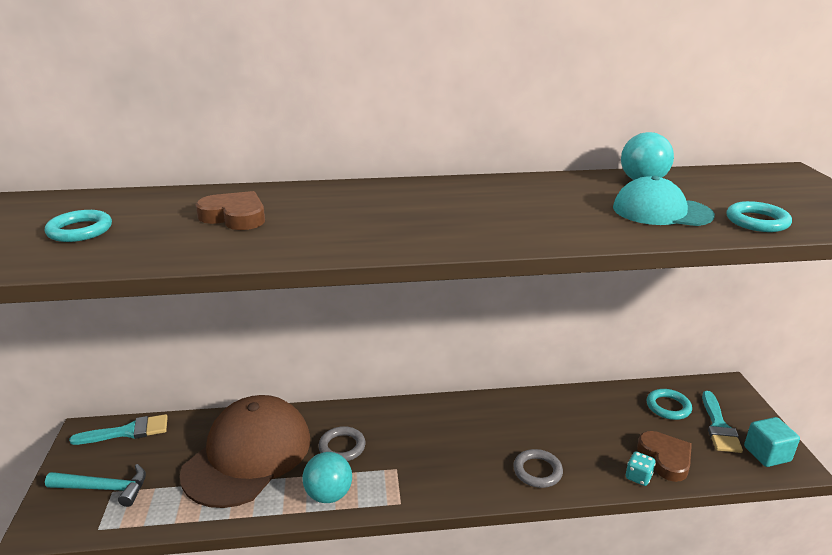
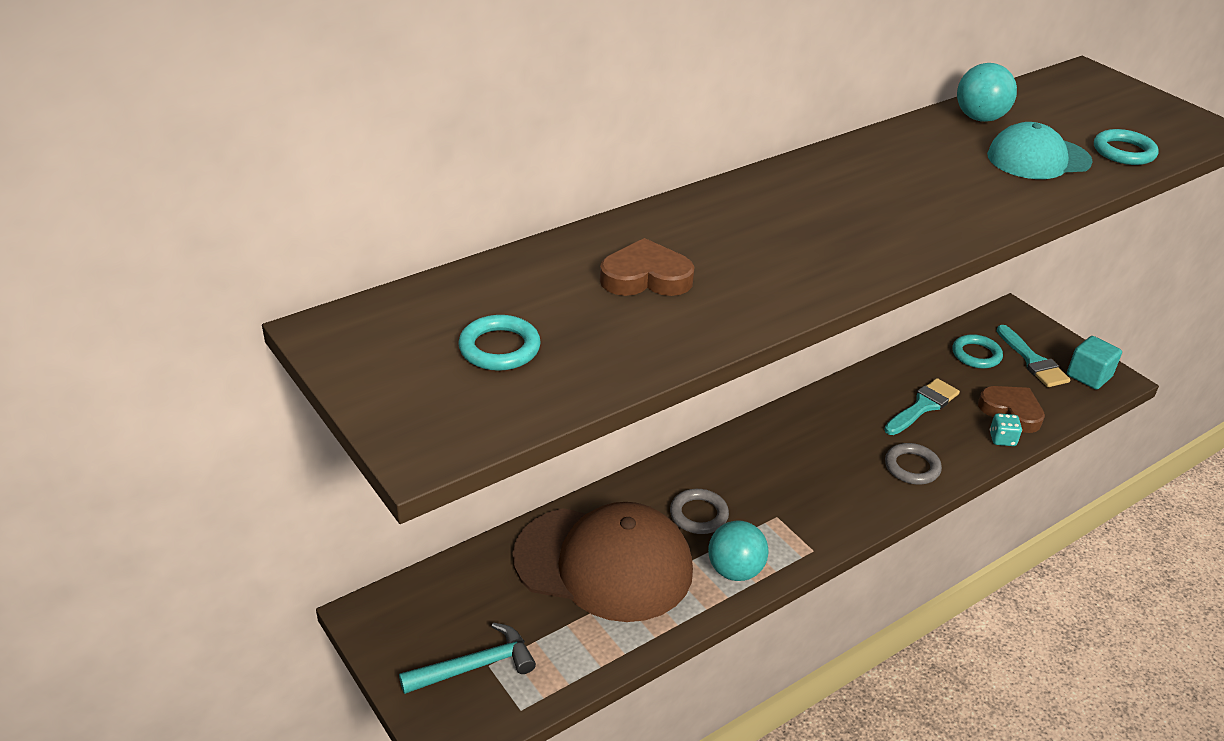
camera: 30 degrees left, 10 degrees up
(127, 431) = (424, 593): turquoise brush -> turquoise brush (923, 406)
(248, 455) = (604, 563): brown cap -> brown cap turned 105 degrees clockwise

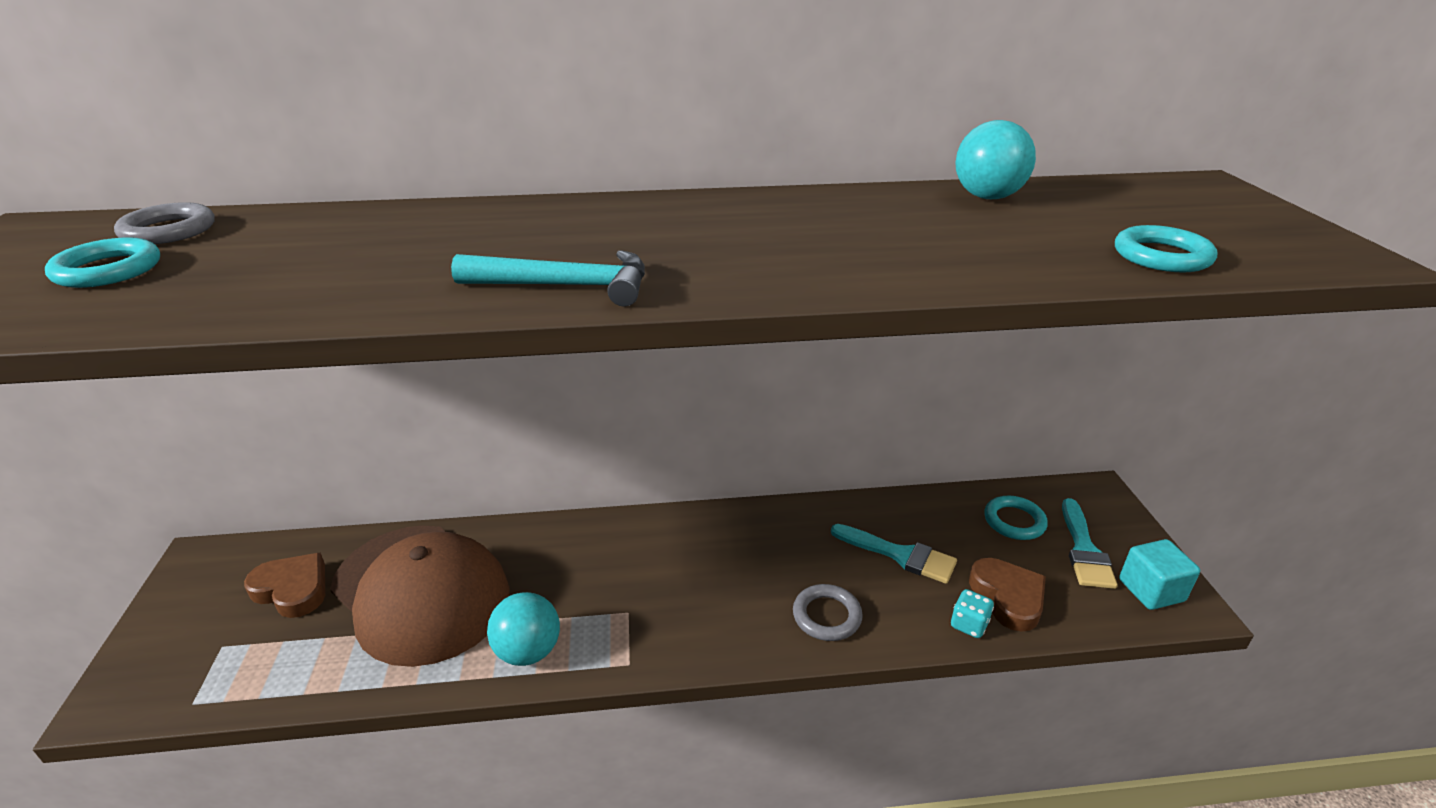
camera: 30 degrees right, 5 degrees down
(475, 666) = (211, 642): turquoise hammer -> turquoise hammer (567, 286)
(646, 277) = (357, 249): brown heart -> brown heart (292, 589)
(698, 515) = (554, 580): grey ring -> grey ring (168, 230)
(923, 406) = (900, 555): turquoise brush -> turquoise brush turned 45 degrees clockwise
(1038, 159) = (1014, 241): turquoise cap -> none

